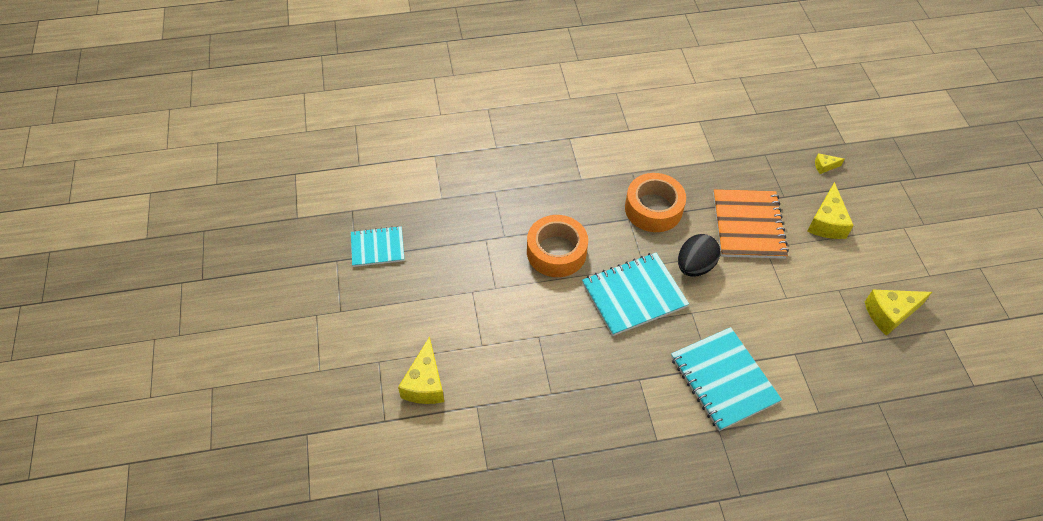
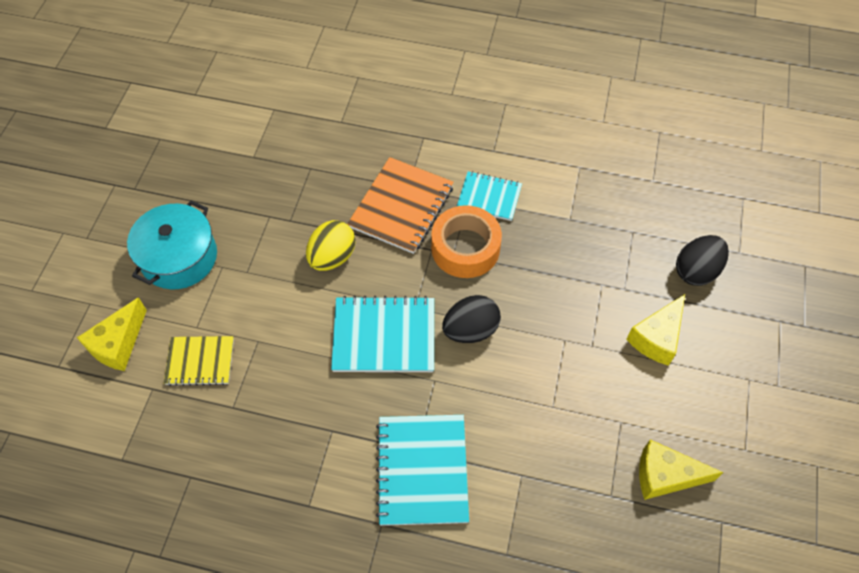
camera: 25 degrees right, 5 degrees up
(377, 248) = (160, 186): turquoise notebook -> turquoise notebook (489, 197)
(431, 297) = (179, 257): none -> turquoise pot
(502, 370) = (200, 361): none -> yellow notebook
(556, 252) = (332, 257): orange tape -> yellow egg
(748, 225) = (560, 307): orange notebook -> orange notebook (401, 207)
(824, 166) = (696, 271): yellow cheese -> black egg

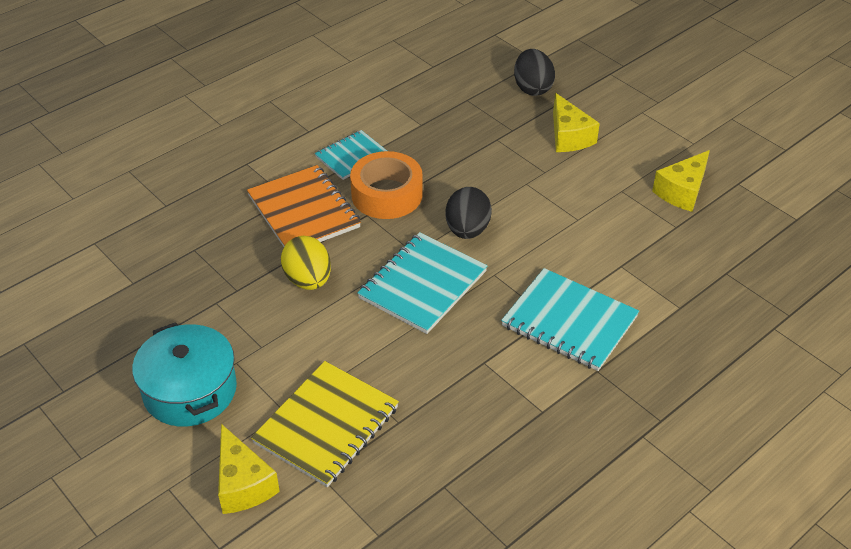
camera: 55 degrees left, 15 degrees down
(200, 361) = (326, 425): yellow notebook -> yellow notebook, size x1.60

